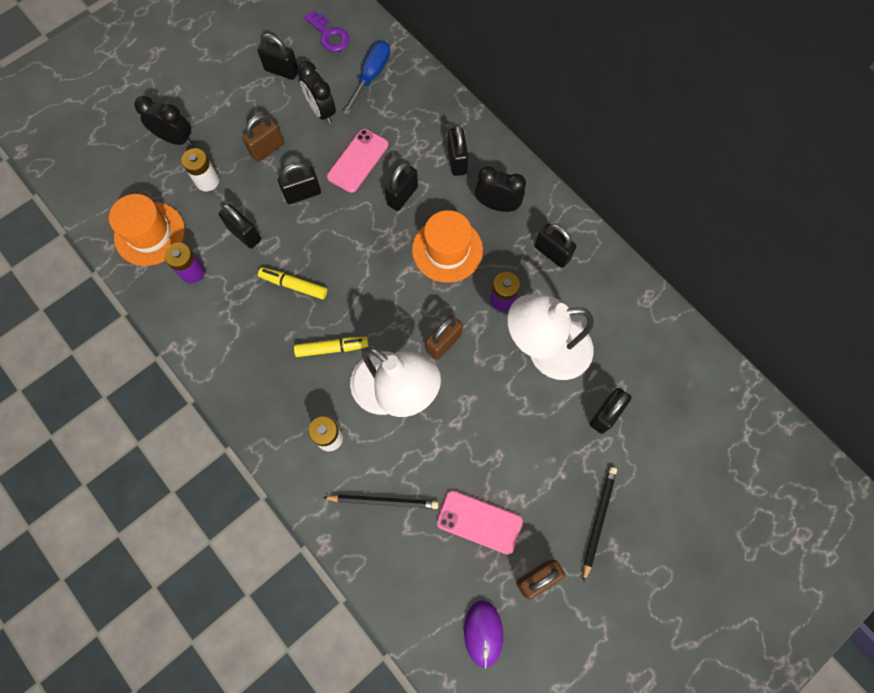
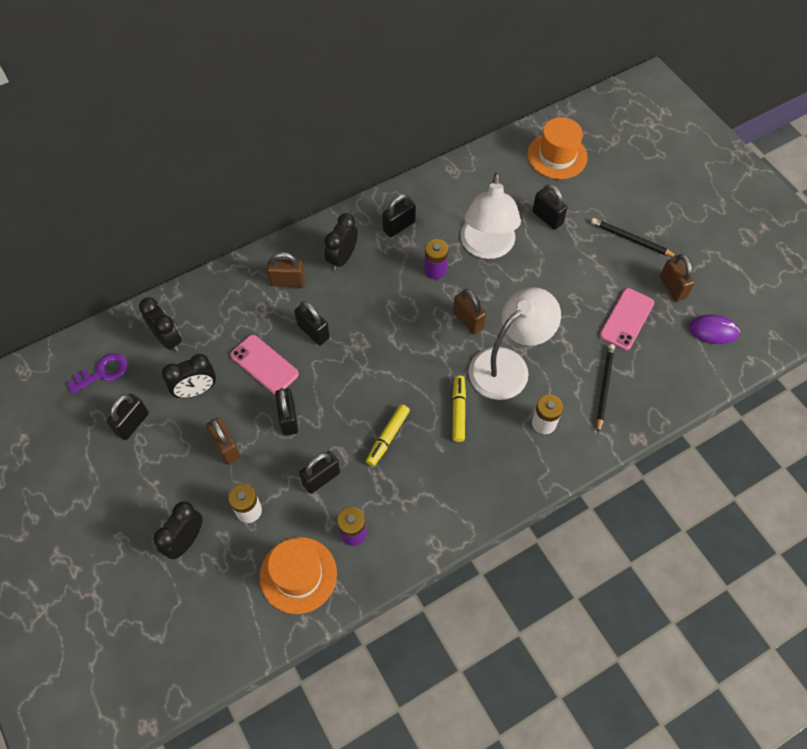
camera: 80 degrees left, 10 degrees down
(372, 75) = (168, 339): blue screwdriver -> black clock
(447, 250) = (378, 304): orange hat -> orange hat (557, 156)
(457, 161) = (288, 281): black padlock -> brown padlock

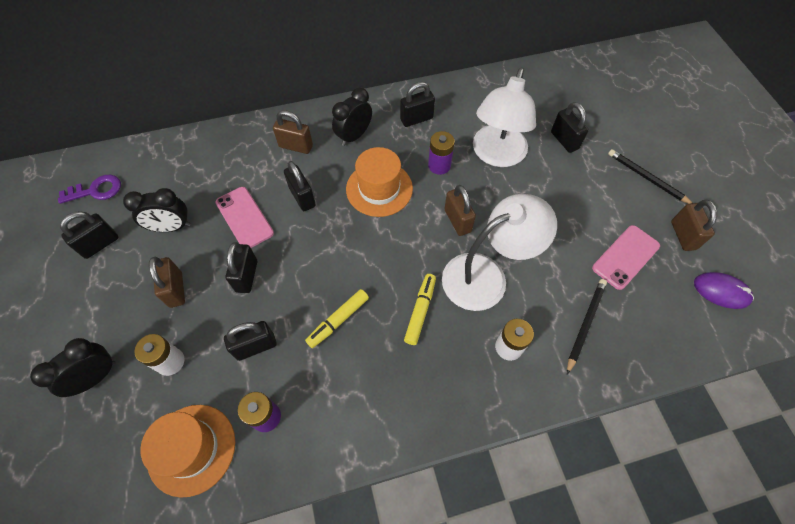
camera: 15 degrees right, 0 degrees up
(168, 339) = (166, 174): black clock -> none
(557, 156) = (588, 87): orange hat -> orange hat (379, 189)

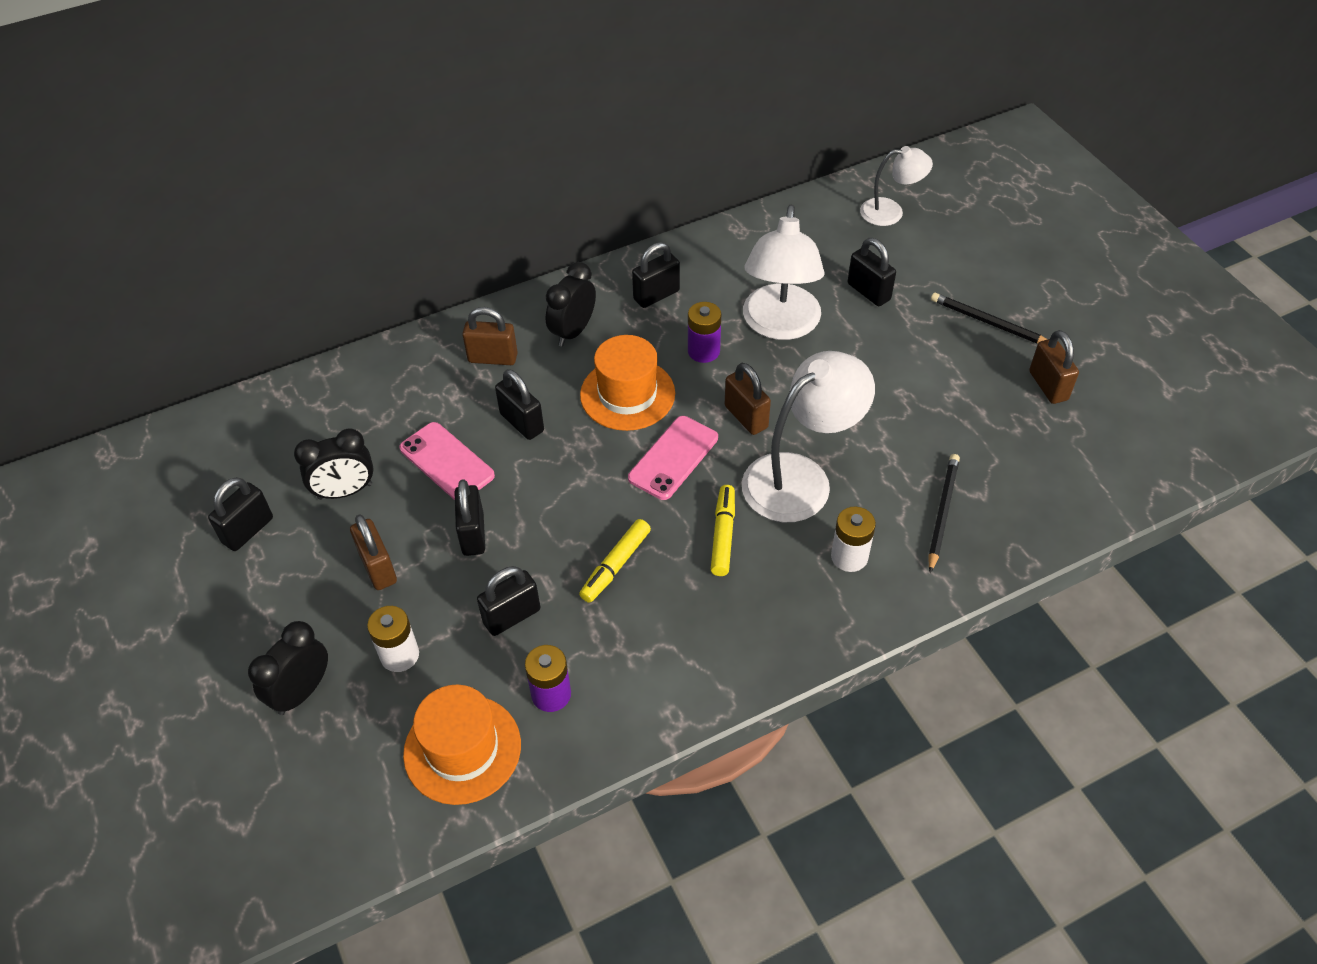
camera: 10 degrees left, 10 degrees down
(96, 190) = (217, 462): purple key -> none
(591, 84) = (891, 212): none -> white lamp
(625, 257) = (978, 424): pink phone -> pink phone (673, 458)
(721, 291) = (1107, 444): purple mouse -> none

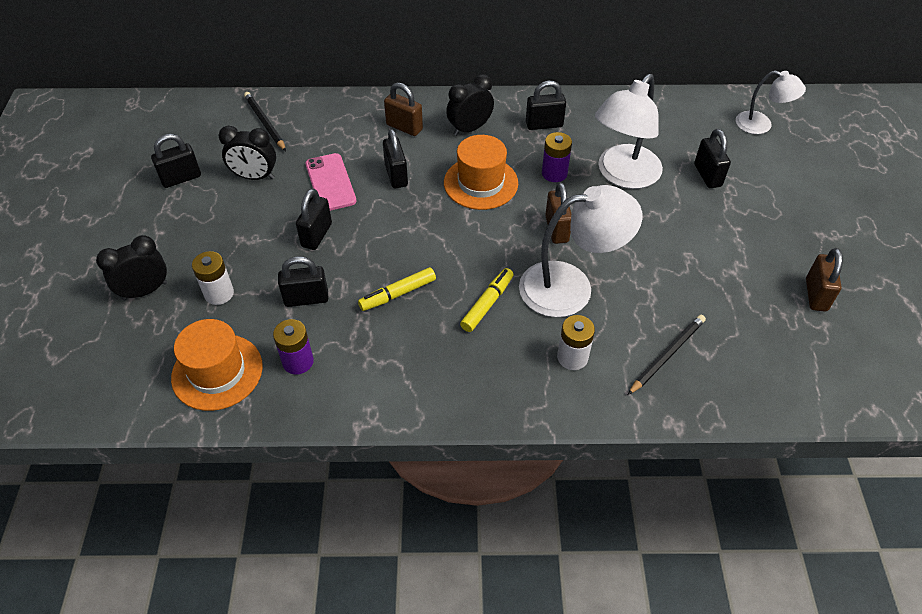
camera: 25 degrees right, 0 degrees up
(378, 568) = (243, 232): brown padlock -> none
(673, 458) = (485, 237): pink phone -> none
(988, 323) = (793, 230): black pencil -> black pencil (265, 123)

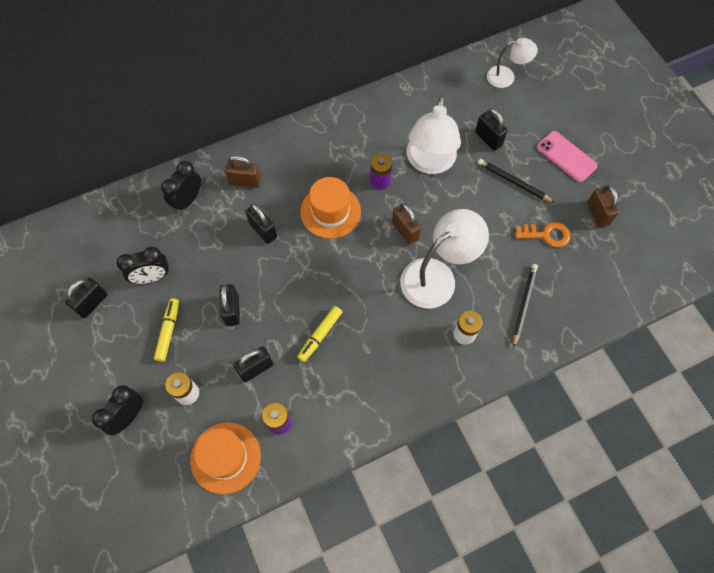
camera: 25 degrees left, 15 degrees up
(265, 123) = (129, 222): black pencil -> black pencil (513, 182)
(330, 182) = (216, 258): pink phone -> pink phone (566, 156)
(469, 129) = (296, 163): black clock -> black clock (188, 200)
(487, 304) = (387, 316): yellow marker -> yellow marker (168, 331)
(544, 124) = (351, 137): black padlock -> none
(735, 293) = (546, 235): none -> orange key

